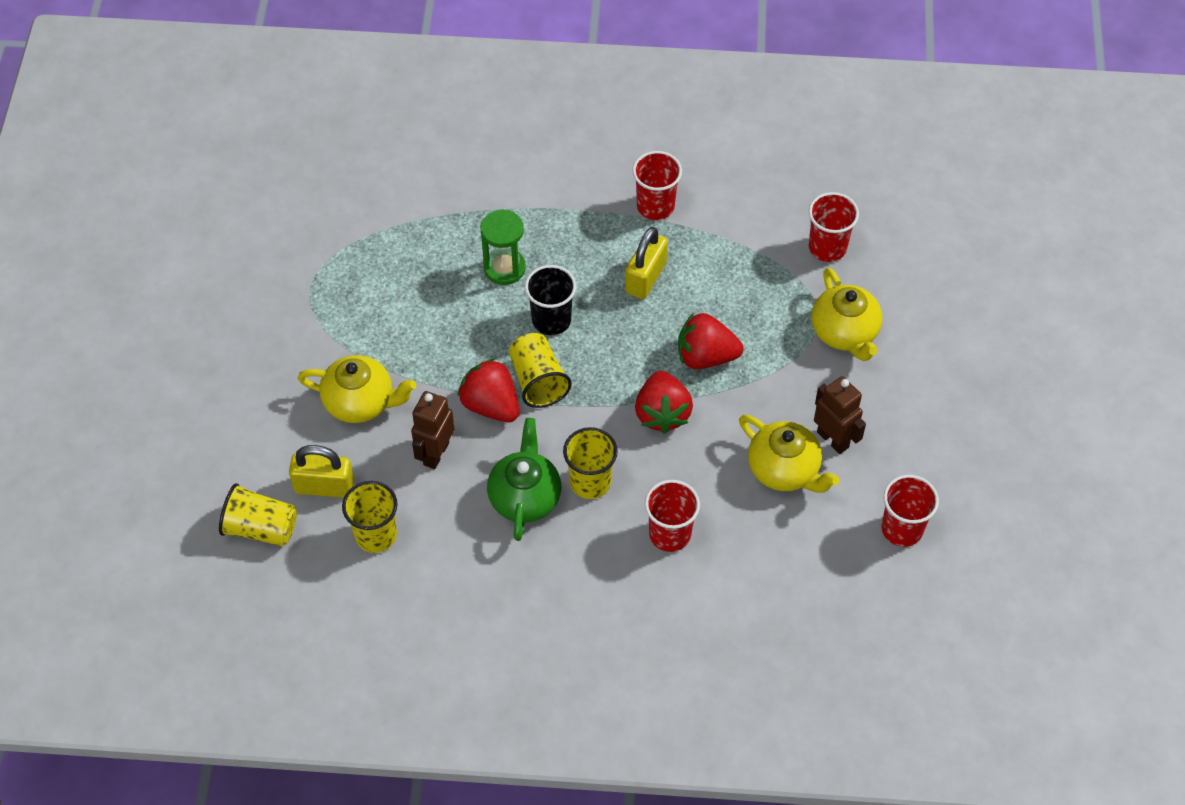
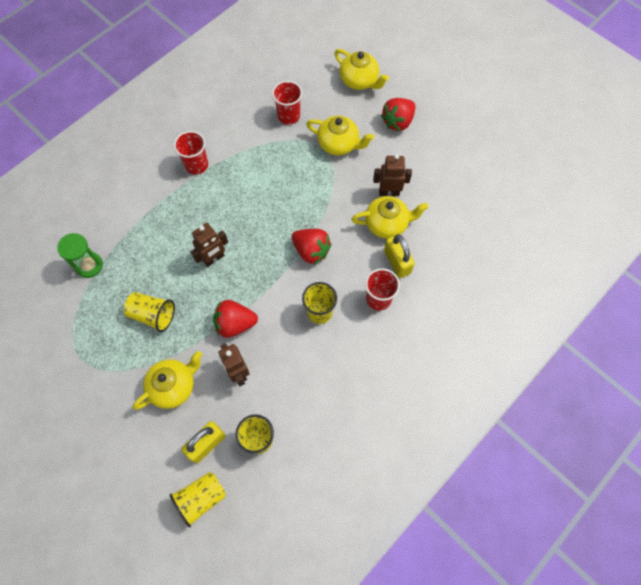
camera: 50 degrees left, 10 degrees up
(504, 268) = (163, 256): green hourglass -> green hourglass (89, 265)
(525, 496) = (301, 348): green teapot -> none
(538, 381) = (242, 291): yellow cup -> yellow cup (153, 315)
(551, 320) = (214, 258): black cup -> brown robot
(645, 277) = (231, 200): yellow padlock -> yellow padlock (397, 262)
(705, 356) = (298, 209): red strawberry -> red strawberry (398, 122)
(902, 529) = (457, 202): red cup -> none
(967, 285) = (359, 81): none -> yellow teapot

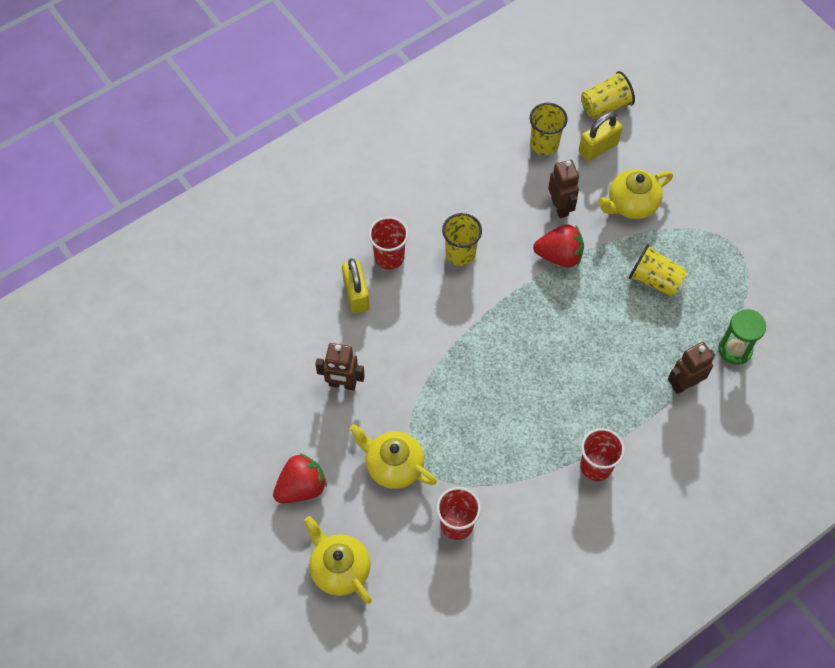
camera: 170 degrees left, 5 degrees down
(214, 258) = (579, 334): brown robot -> brown robot (684, 384)
(311, 251) = (458, 324): red strawberry -> none
(387, 224) = (356, 343): yellow teapot -> none

